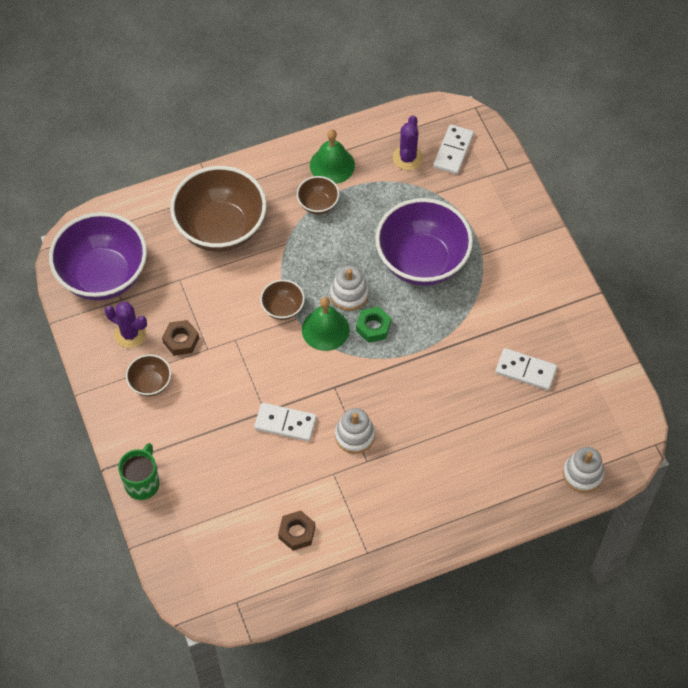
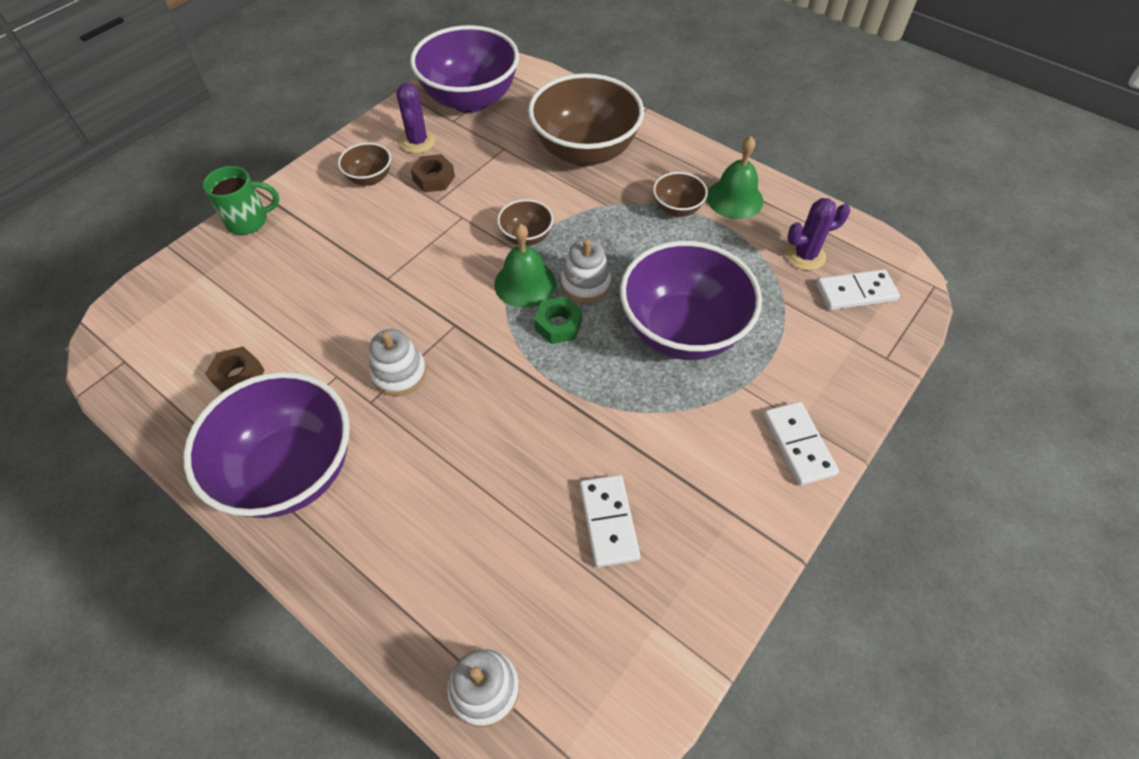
camera: 60 degrees right, 5 degrees down
(285, 423) = (381, 302): white domino -> white domino (798, 444)
(393, 523) = (291, 471): none -> purple bowl

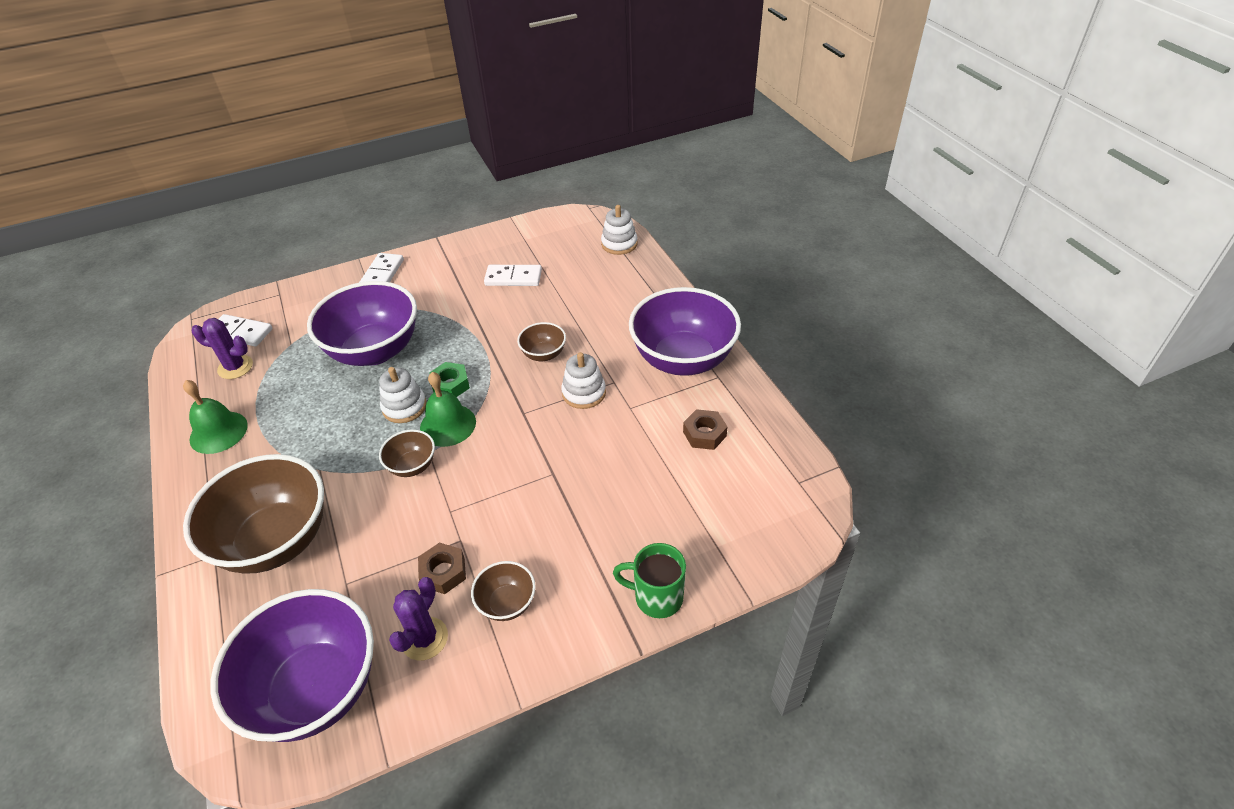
camera: 150 degrees left, 10 degrees down
(609, 521) = (513, 278): white domino -> white domino turned 75 degrees clockwise
(677, 208) = (271, 442): brown bowl -> brown bowl (544, 354)

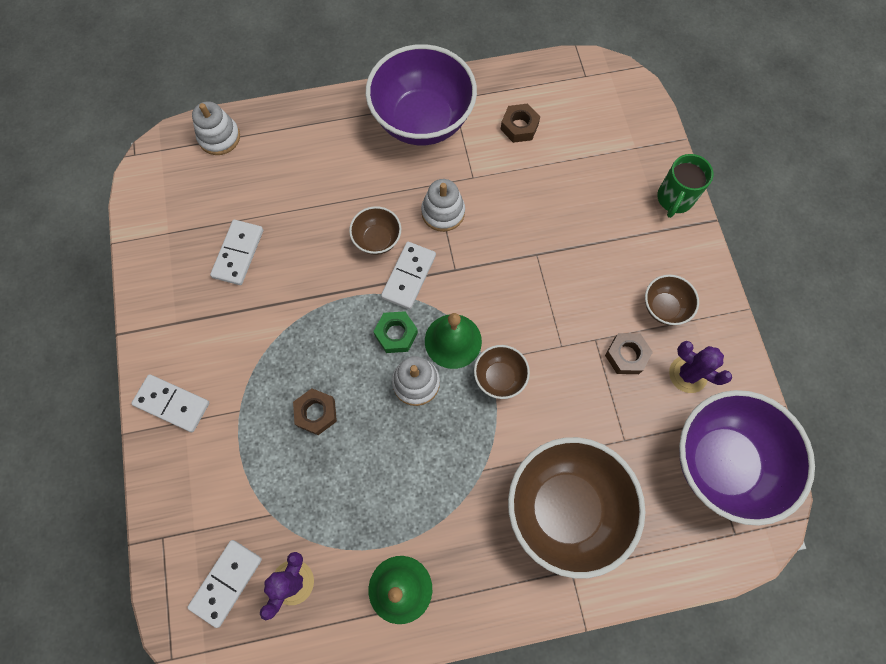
camera: 80 degrees left, 25 degrees up
(375, 351) = (316, 413): purple bowl -> brown nut
(510, 382) = (409, 276): none -> white domino

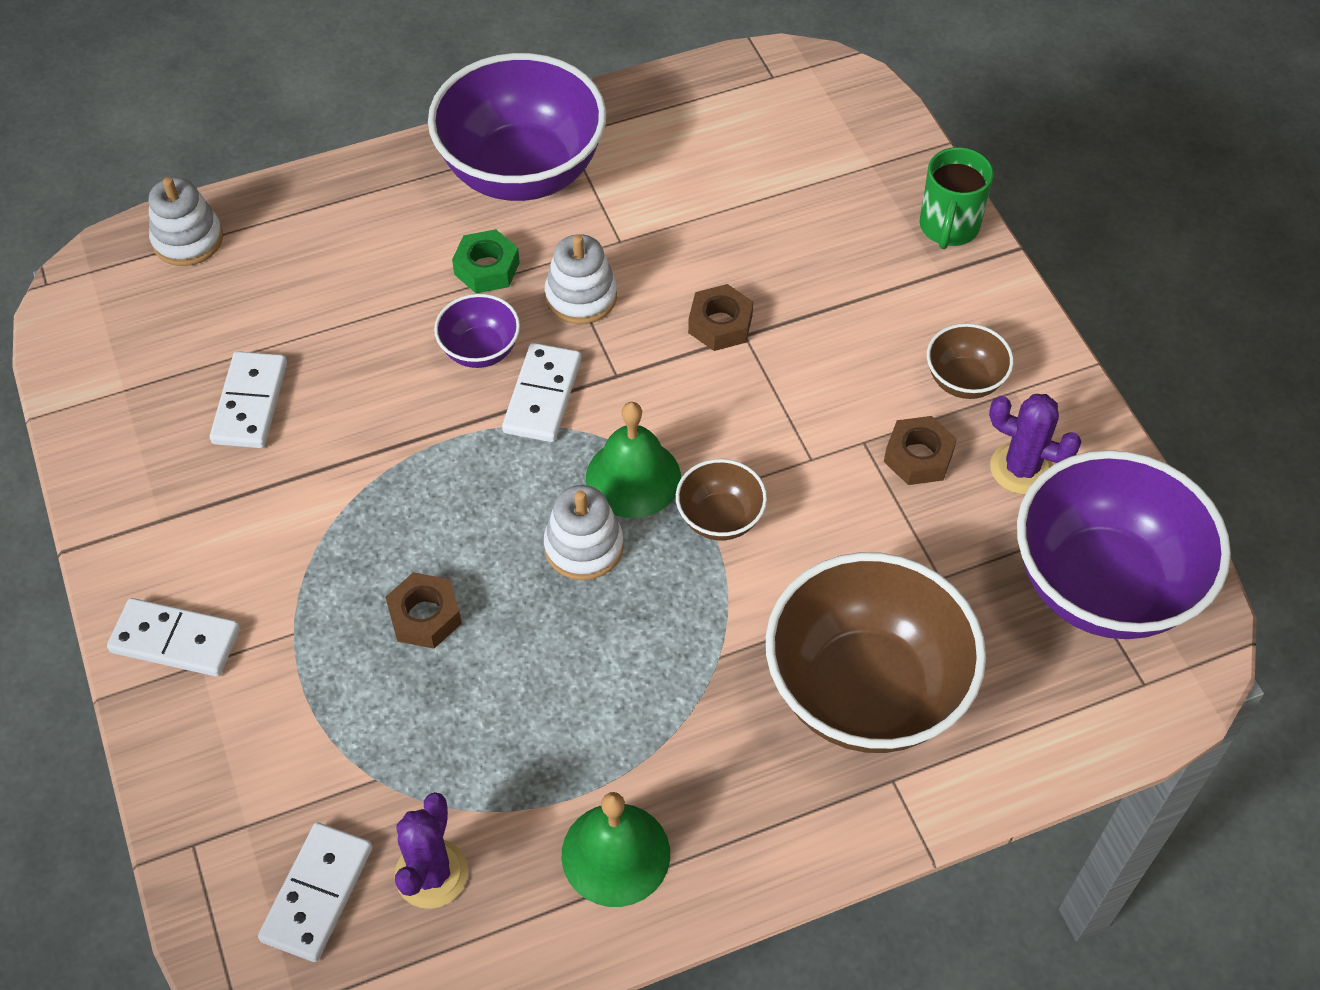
camera: 10 degrees left, 15 degrees down
(377, 240) = (480, 350): brown bowl -> purple bowl
(396, 334) = (537, 482): green nut -> green nut (487, 268)
(519, 127) = (681, 160): brown nut -> brown nut (720, 324)

